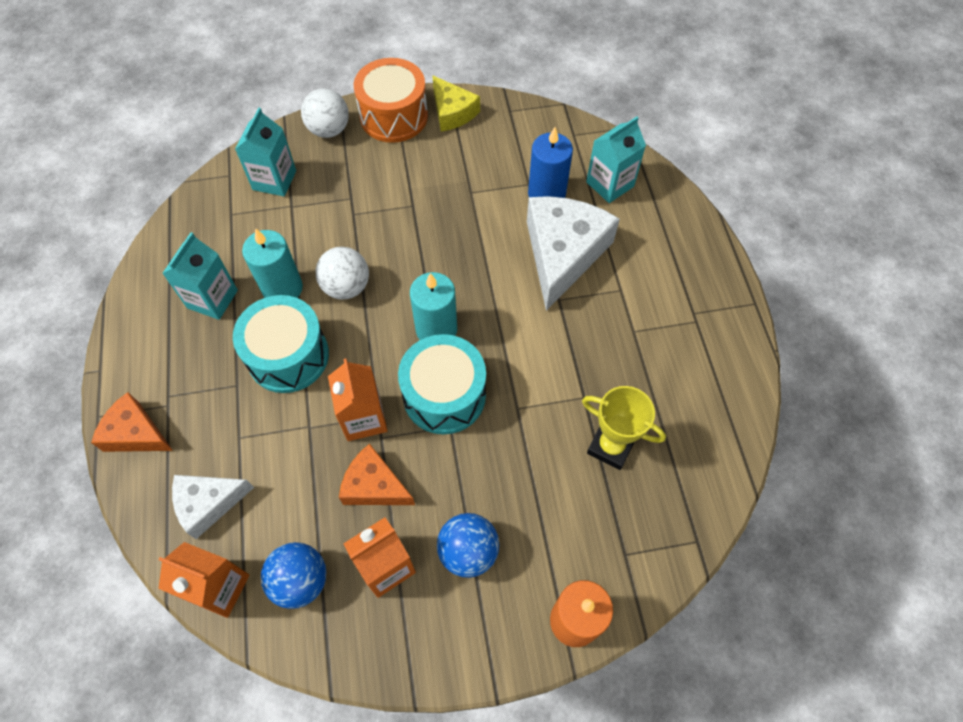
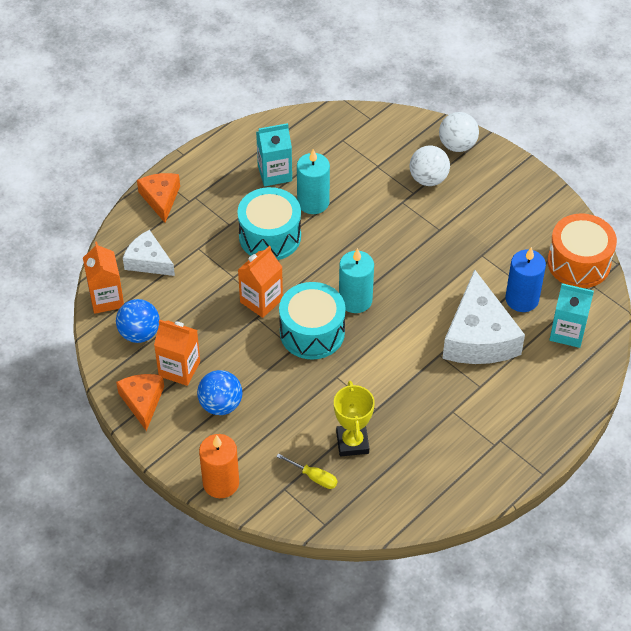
camera: 55 degrees right, 10 degrees down
(274, 180) = (389, 144): turquoise carton -> none
(346, 287) = (344, 234): white ball -> white ball (428, 179)
(374, 486) = (223, 333): orange cheese -> orange cheese (142, 401)
(394, 116) = (504, 172): orange drum -> orange drum (578, 263)
(452, 112) = (541, 203): yellow cheese -> none
(562, 254) = (479, 336): white cheese -> white cheese turned 105 degrees clockwise
(630, 513) = (314, 477): none -> yellow screwdriver

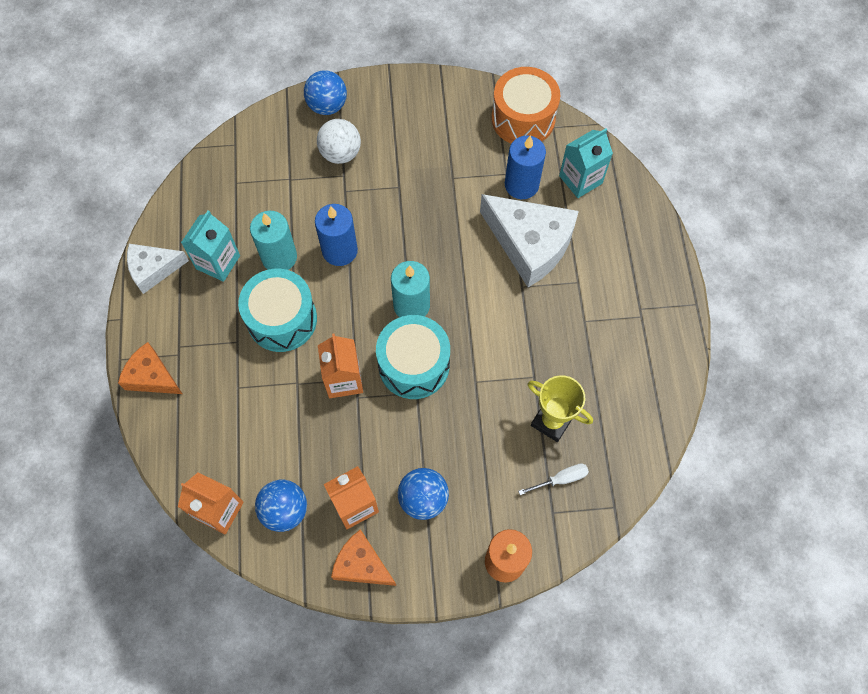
camera: 50 degrees left, 15 degrees up
(148, 261) = (211, 441): white cheese -> white cheese (153, 269)
(314, 477) = (561, 479): yellow screwdriver -> white screwdriver
(353, 231) = (340, 250): none -> blue candle
(457, 145) = (327, 106): white ball -> blue ball

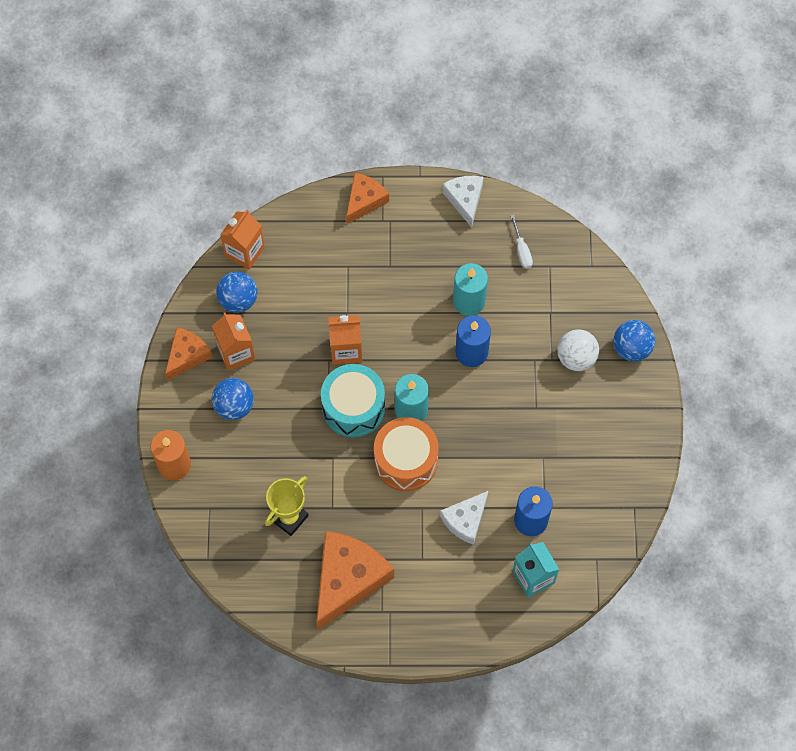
camera: 95 degrees right, 0 degrees up
(218, 262) = (468, 251): turquoise carton -> none
(282, 319) = (407, 302): turquoise drum -> none
(523, 118) = (608, 531): orange drum -> orange drum (406, 460)
(530, 244) = (465, 520): white cheese -> white cheese, size x0.57
(561, 479) = (237, 518): white screwdriver -> white screwdriver (522, 250)
(612, 353) = (347, 579): none -> orange cheese

